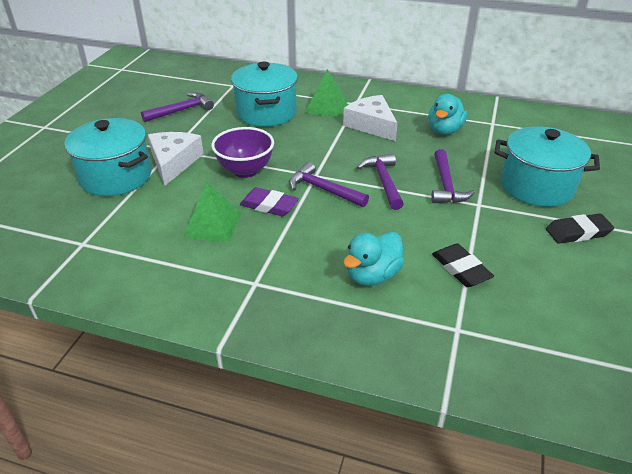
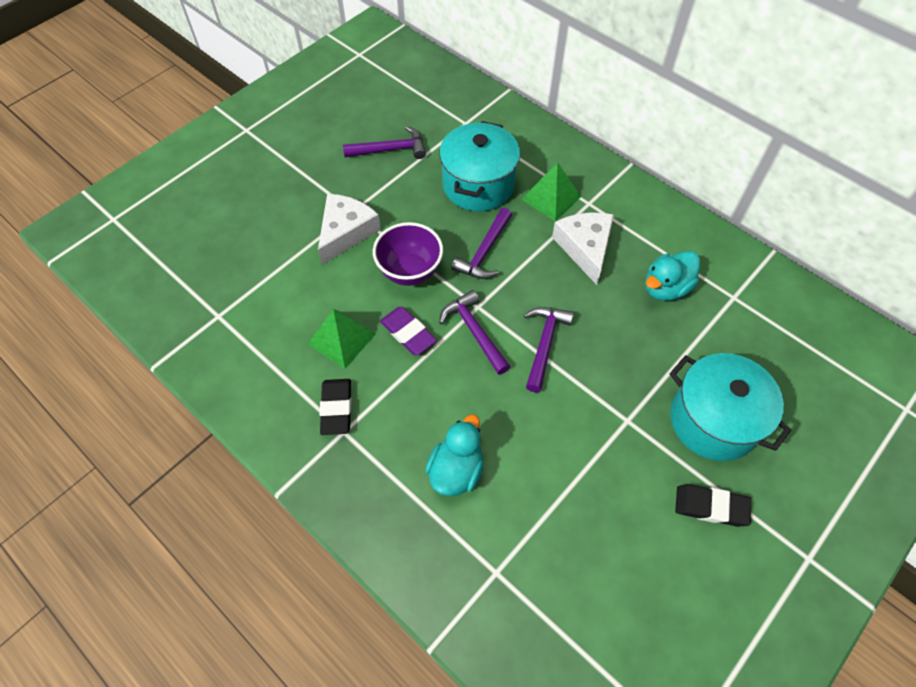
camera: 25 degrees right, 20 degrees up
(116, 177) = (283, 233): turquoise pot -> none
(372, 275) = (456, 470): turquoise duck -> turquoise duck turned 135 degrees clockwise
(446, 185) = (610, 377): purple hammer -> purple hammer (484, 252)
(461, 269) = (548, 500): black eraser -> black eraser (336, 408)

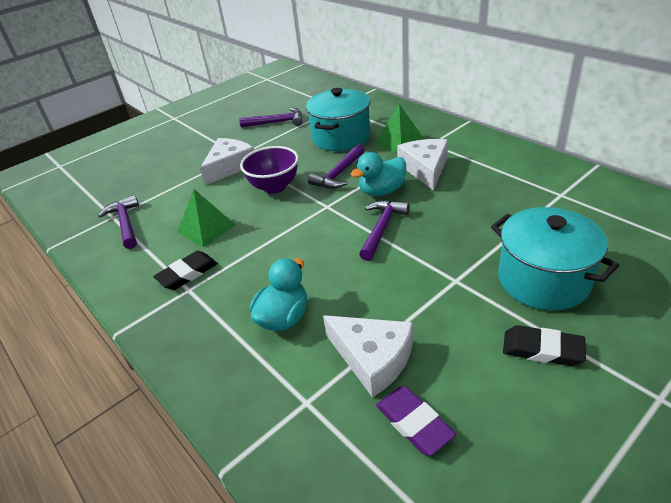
camera: 10 degrees right, 20 degrees down
(336, 408) = (187, 273): black eraser -> black eraser turned 45 degrees clockwise
(408, 333) = (263, 224): purple eraser -> purple eraser (414, 423)
(474, 332) = (320, 222): purple hammer -> purple hammer (125, 223)
(553, 520) = (372, 358): none -> white cheese
(666, 288) = (496, 190): turquoise duck -> turquoise duck (381, 191)

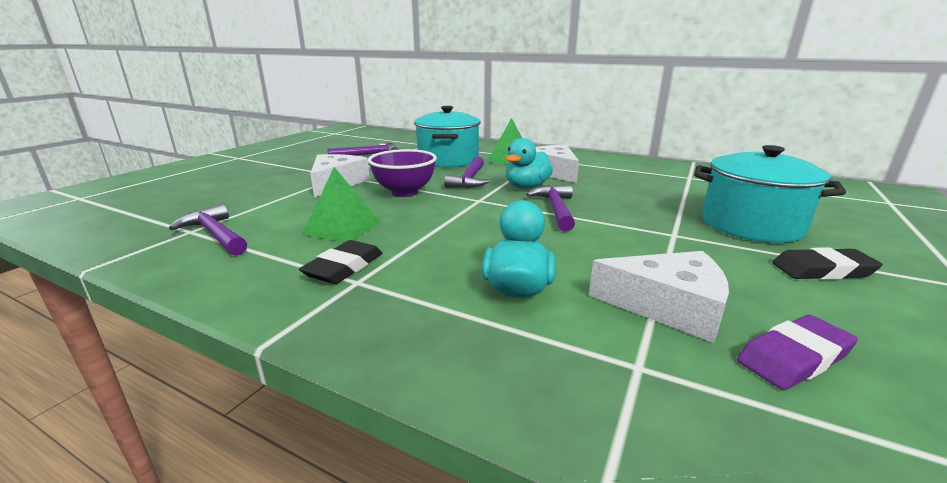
camera: 25 degrees left, 15 degrees down
(414, 423) = (794, 357): purple eraser -> purple eraser turned 60 degrees counterclockwise

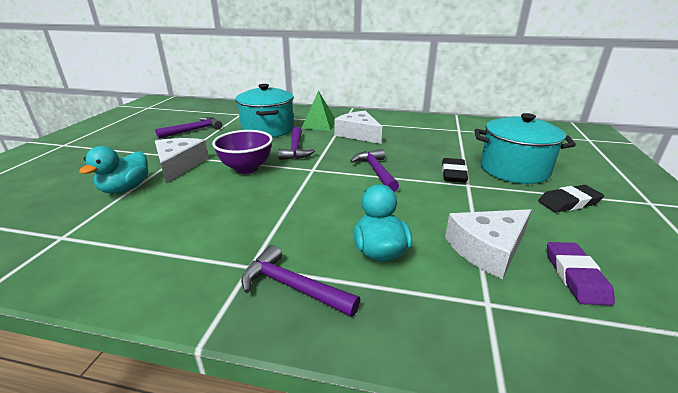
camera: 15 degrees left, 5 degrees up
(215, 234) = (90, 237): purple hammer -> purple hammer (292, 287)
(342, 228) = (209, 213): green pyramid -> none
(344, 267) = (232, 254): black eraser -> black eraser (453, 174)
(526, 187) = (344, 151): turquoise duck -> turquoise duck (125, 189)
(668, 306) = (487, 249): white cheese -> white cheese turned 150 degrees clockwise
(794, 357) = (575, 276): purple eraser -> purple eraser turned 45 degrees counterclockwise

